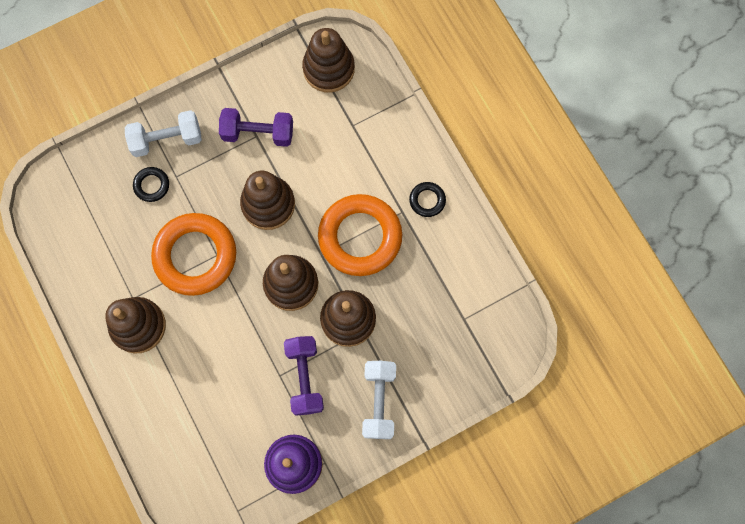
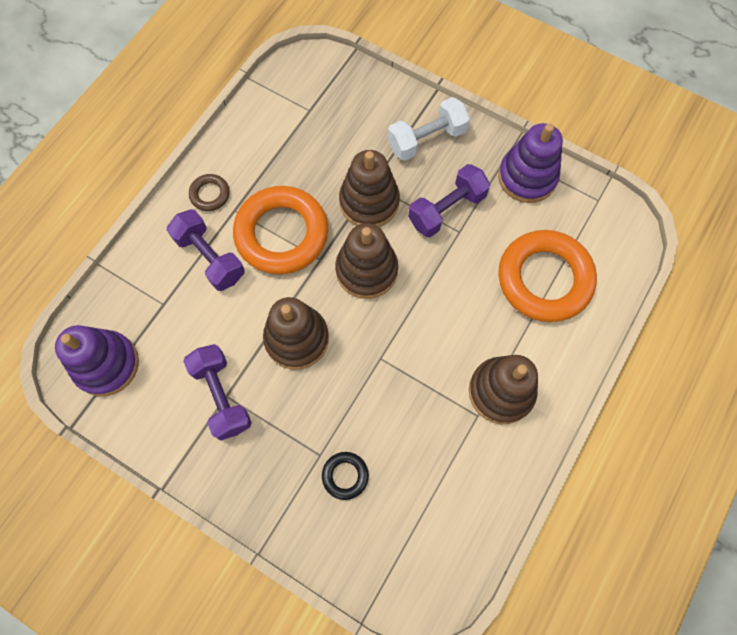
camera: 120 degrees left, 5 degrees down
(167, 139) = (282, 494): white dumbbell -> none
(195, 256) = (394, 379): orange ring -> orange ring (544, 279)
(328, 69) = (106, 364): brown stacking toy -> purple stacking toy
(371, 175) = (210, 257): none -> purple dumbbell
(427, 200) = (210, 194): black ring -> brown ring

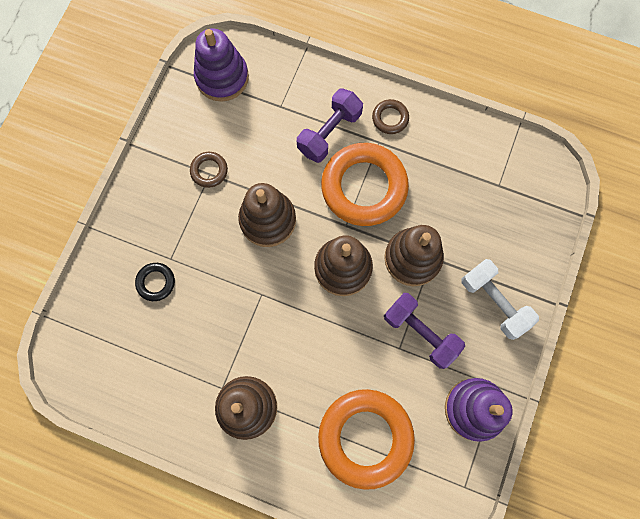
camera: 80 degrees right, 5 degrees up
(222, 396) = (209, 171): purple dumbbell -> brown ring

